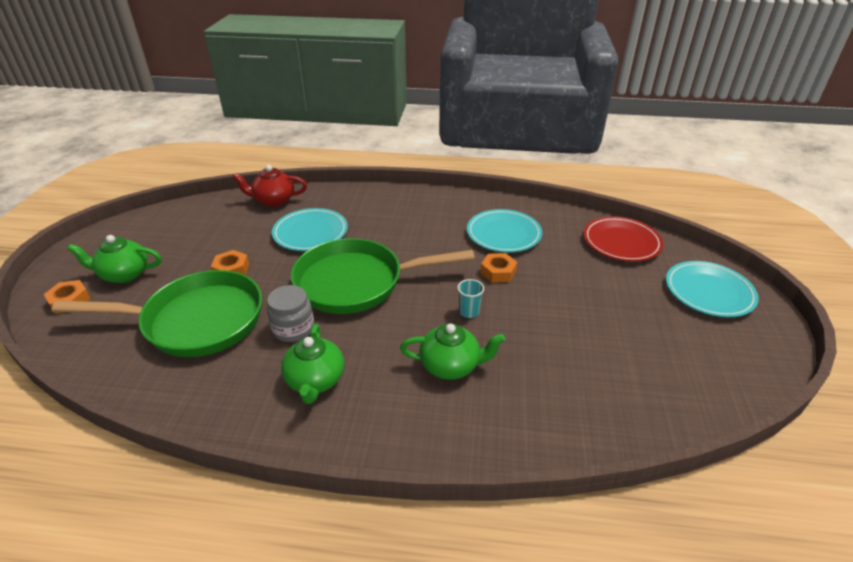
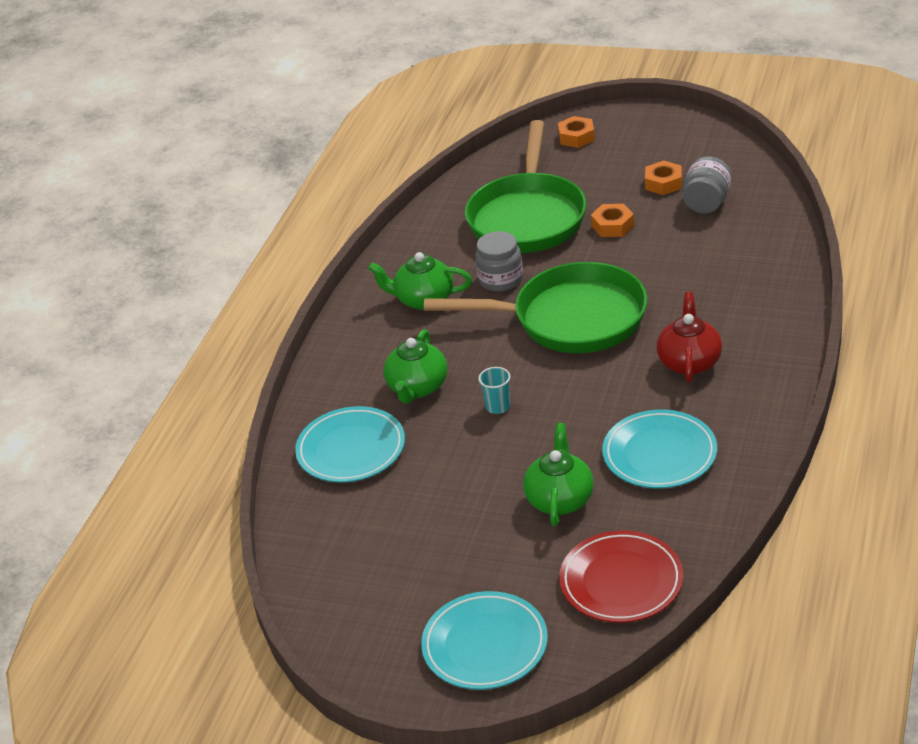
camera: 105 degrees right, 0 degrees up
(124, 274) = (616, 158): green teapot -> green teapot (560, 499)
(219, 227) = (706, 203): none -> grey jar
(273, 201) = (771, 237): red teapot -> red teapot (689, 362)
(310, 233) = (684, 276): turquoise plate -> turquoise plate (351, 449)
(356, 282) = (571, 319): green pan -> green pan turned 90 degrees clockwise
(498, 272) = (570, 439): orange nut -> orange nut (663, 183)

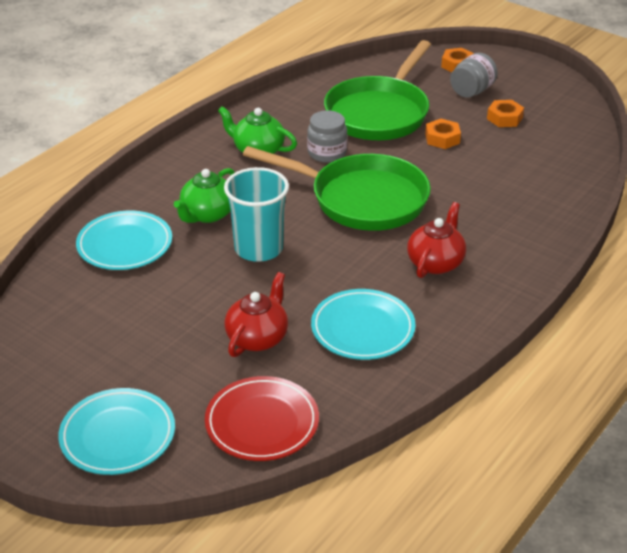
camera: 15 degrees right, 0 degrees up
(498, 407) = (258, 249): turquoise cup -> turquoise cup, size x2.22
(560, 499) = (258, 337): green teapot -> red teapot
(706, 203) = (530, 143): grey jar -> grey jar (472, 91)

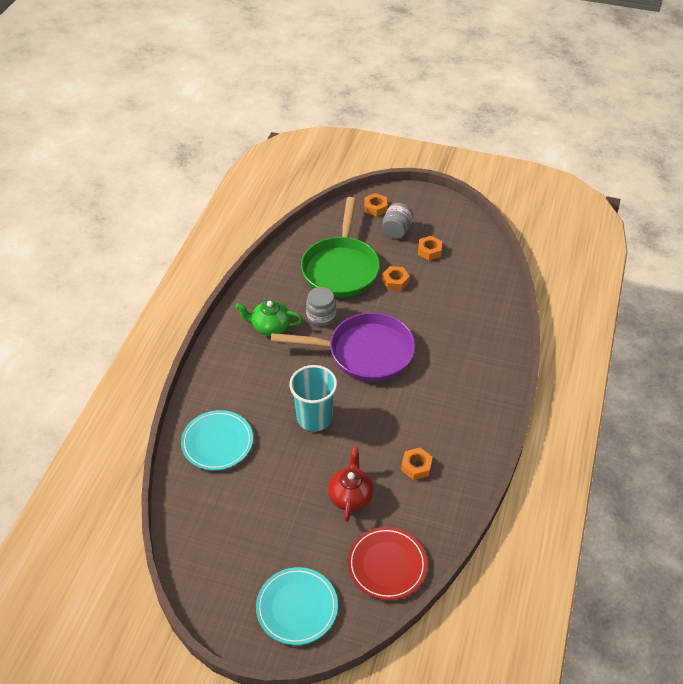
camera: 20 degrees left, 10 degrees up
(207, 214) = (263, 397): green teapot -> none
(361, 199) = (365, 353): green pan -> purple pan
(362, 329) = (416, 466): turquoise plate -> orange nut
(435, 262) = (439, 395): red teapot -> none

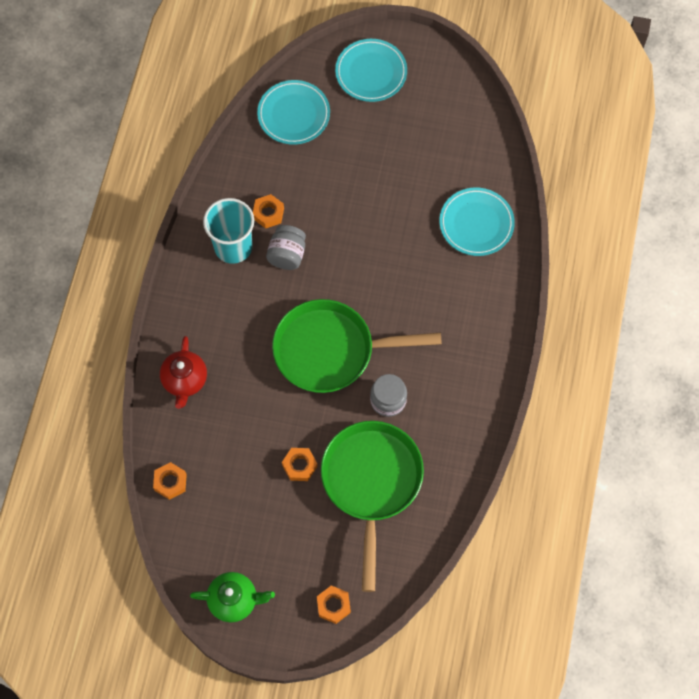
camera: 175 degrees right, 20 degrees up
(270, 327) = (447, 379): green teapot -> green teapot (234, 600)
(314, 418) = (379, 260): turquoise cup -> turquoise cup (233, 247)
(350, 495) = (332, 177): red teapot -> red teapot (185, 380)
(365, 353) = (331, 350): purple pan -> green pan
(387, 565) = (293, 114): red plate -> turquoise plate
(396, 231) = (301, 560): grey jar -> grey jar (287, 255)
(429, 251) = (256, 524): orange nut -> orange nut (170, 482)

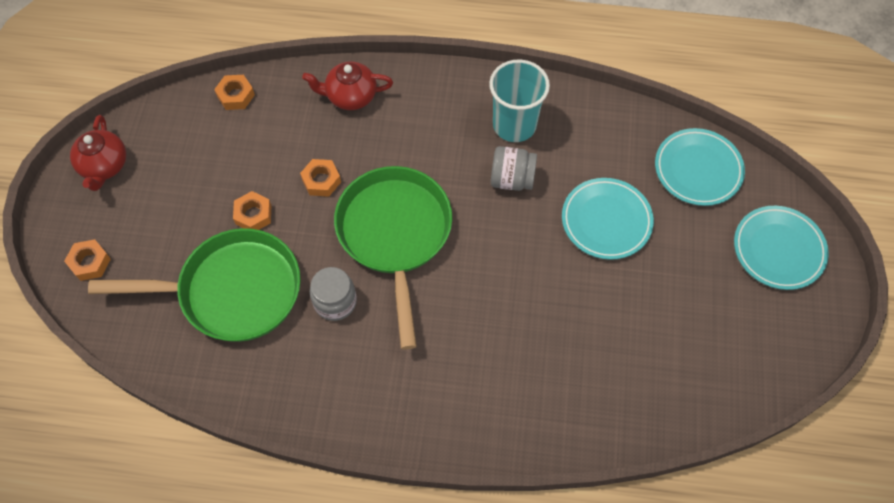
camera: 85 degrees right, 5 degrees down
(234, 600) = (104, 166): green teapot -> red teapot
(268, 213) = (562, 155): orange nut -> orange nut (321, 180)
(476, 223) = (586, 392): turquoise plate -> turquoise plate (606, 221)

